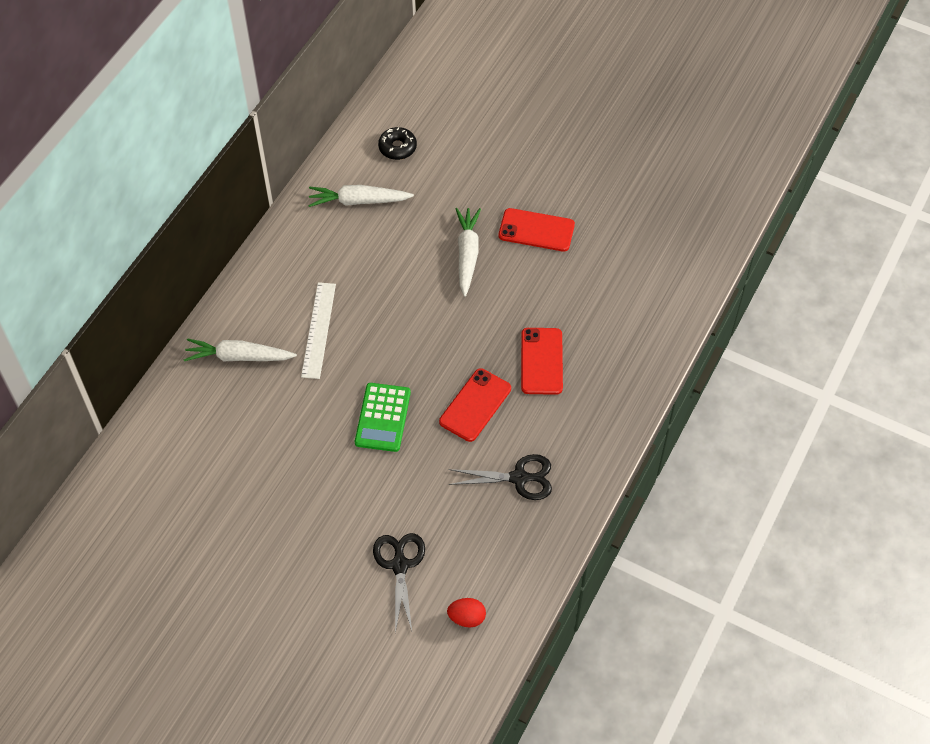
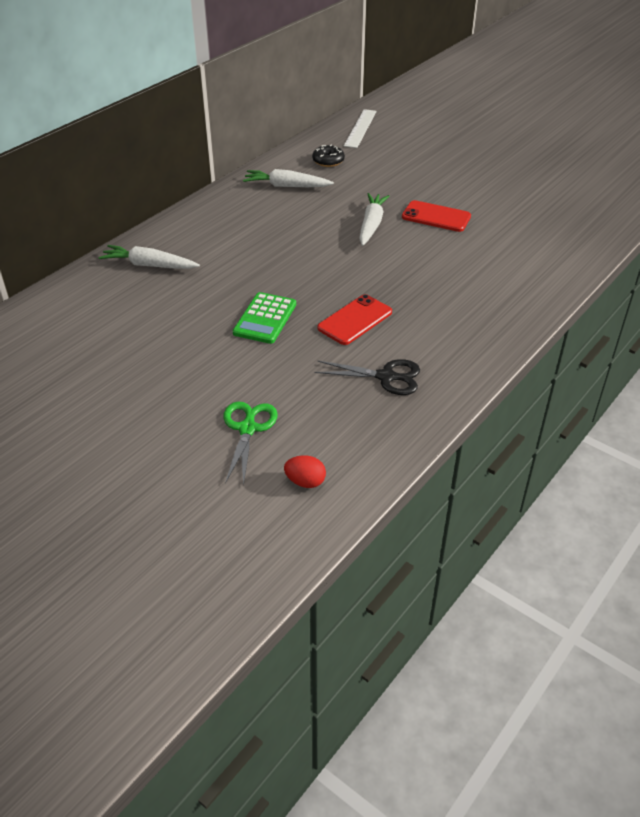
camera: 10 degrees right, 15 degrees down
(318, 330) = (226, 256): white ruler -> white ruler (360, 128)
(400, 565) = (248, 429): black scissors -> green scissors
(541, 361) = (424, 298): red phone -> none

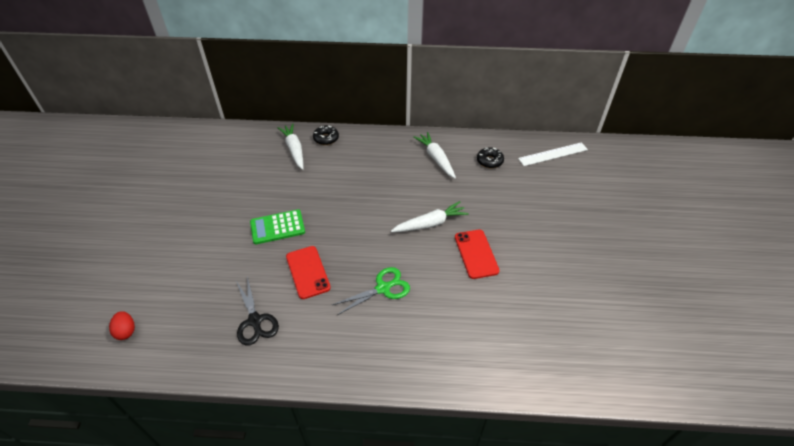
camera: 55 degrees right, 5 degrees up
(160, 238) = (326, 138): none -> black donut
(248, 429) = (163, 277): green scissors -> green scissors (383, 288)
(355, 320) = (308, 272): red phone -> red phone turned 60 degrees clockwise

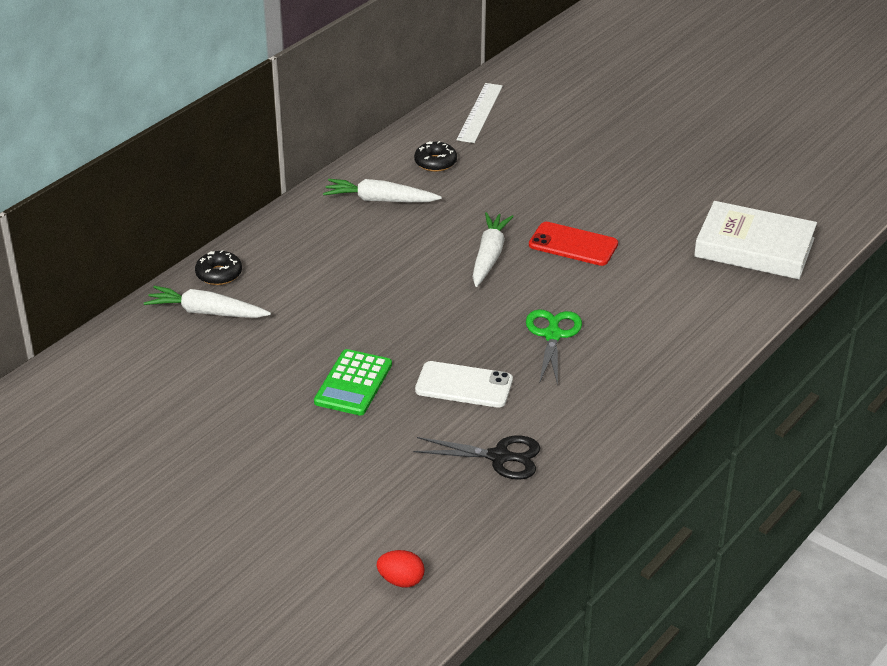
camera: 55 degrees left, 10 degrees down
(308, 272) = (464, 385): red phone -> white phone
(567, 349) = (754, 247): none -> white book

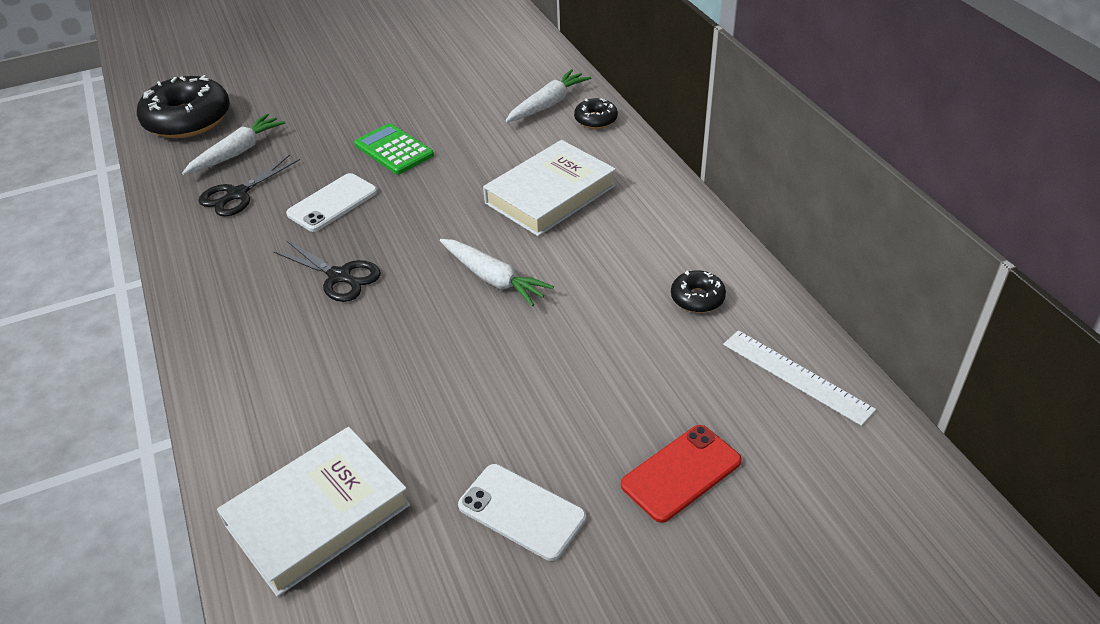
camera: 120 degrees right, 5 degrees up
(359, 263) = (550, 194): none -> white book
(380, 200) = (647, 236): white carrot -> white carrot (237, 152)
(401, 581) = (188, 119): red egg -> black donut
(552, 335) = (339, 276): green scissors -> black scissors
(573, 245) = (461, 348): red phone -> red phone (681, 473)
(675, 177) = (521, 512): none -> white phone

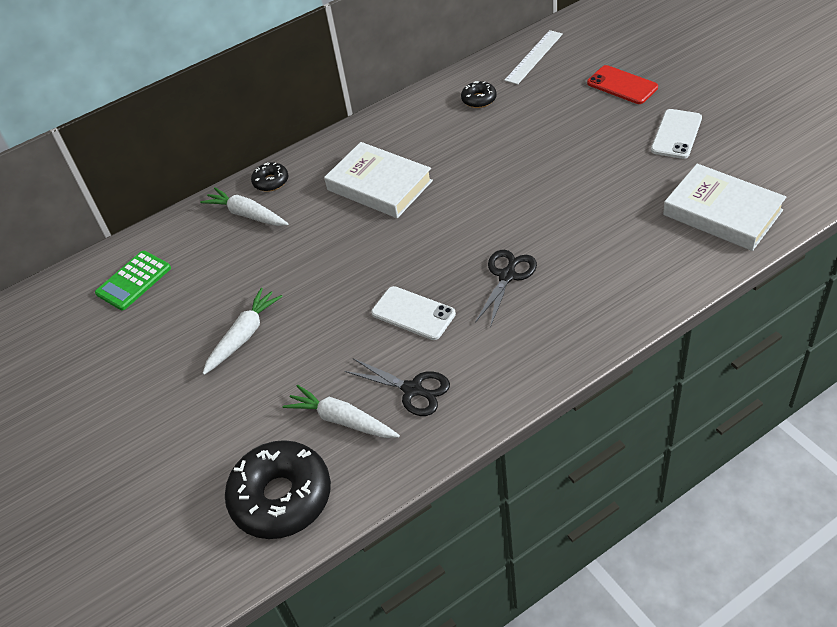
camera: 95 degrees left, 5 degrees up
(393, 150) = (327, 297): green calculator -> green calculator (134, 281)
(493, 279) = (486, 192): white carrot -> white carrot (243, 336)

